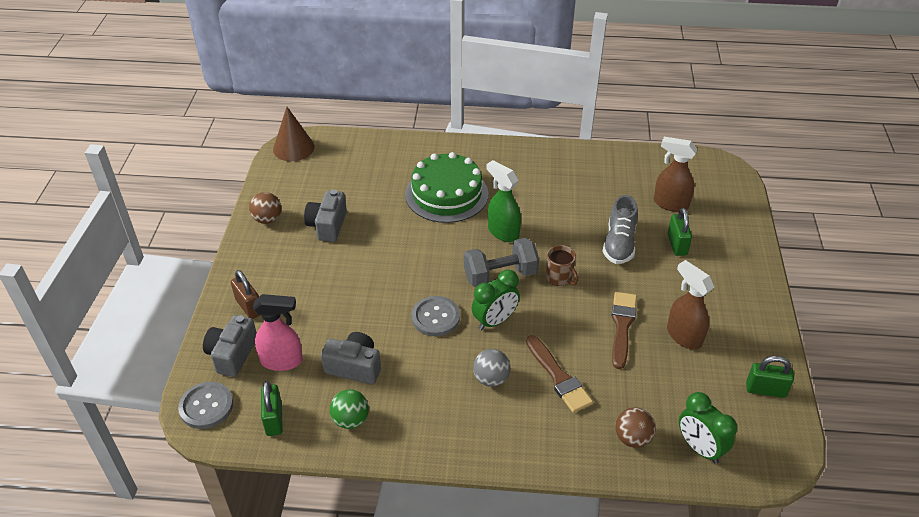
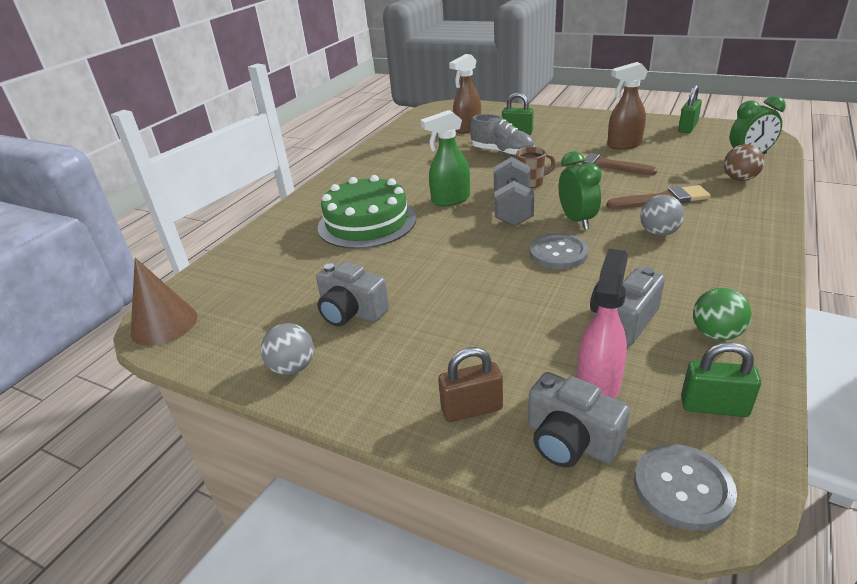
camera: 65 degrees left, 10 degrees down
(267, 219) = (292, 368): brown ball -> grey ball

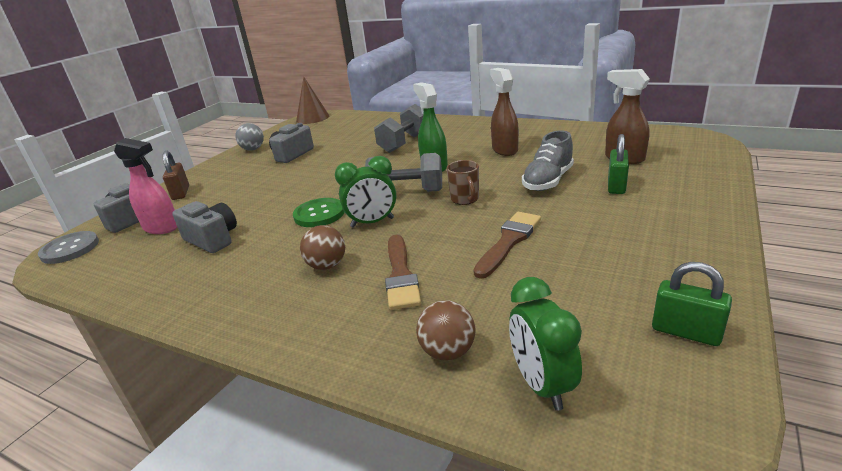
camera: 90 degrees right, 5 degrees down
(367, 222) = (404, 143): green cake -> grey dumbbell
(558, 253) = (319, 214): grey button -> green button
(623, 145) = (583, 259): brown spray bottle -> brown spray bottle (504, 150)
(659, 233) = (327, 265): grey ball -> brown ball
(714, 407) = (105, 266): green padlock -> none
(716, 334) = (163, 277): green ball -> none

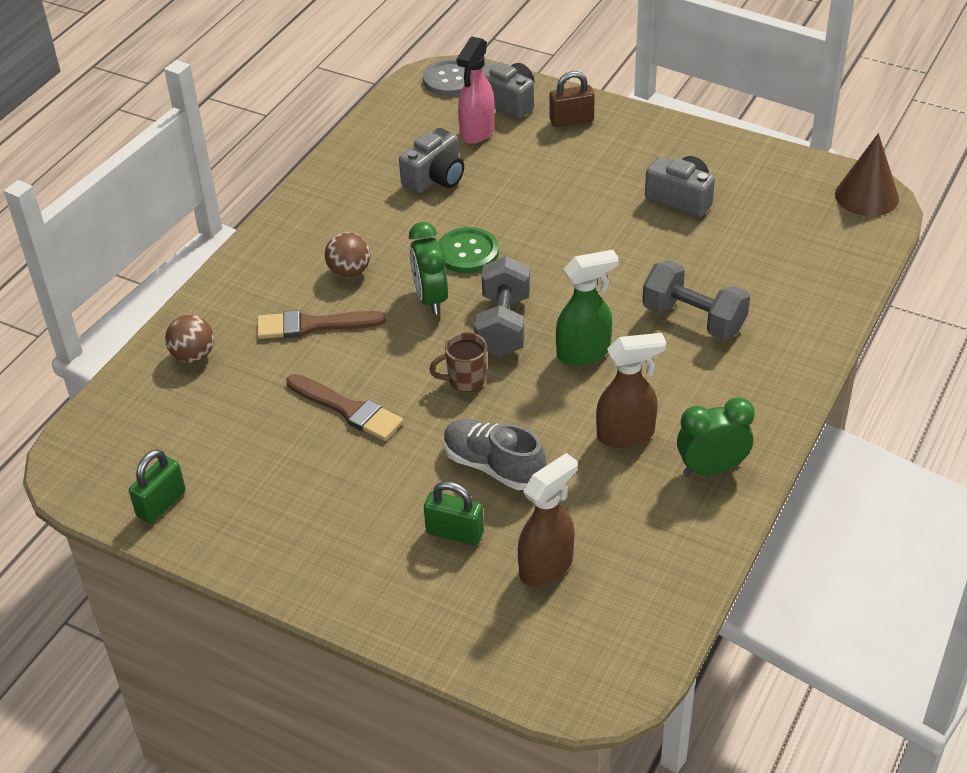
camera: 90 degrees right, 15 degrees up
(253, 149) = (718, 153): grey ball -> none
(542, 384) = (139, 405): green clock -> green clock (711, 468)

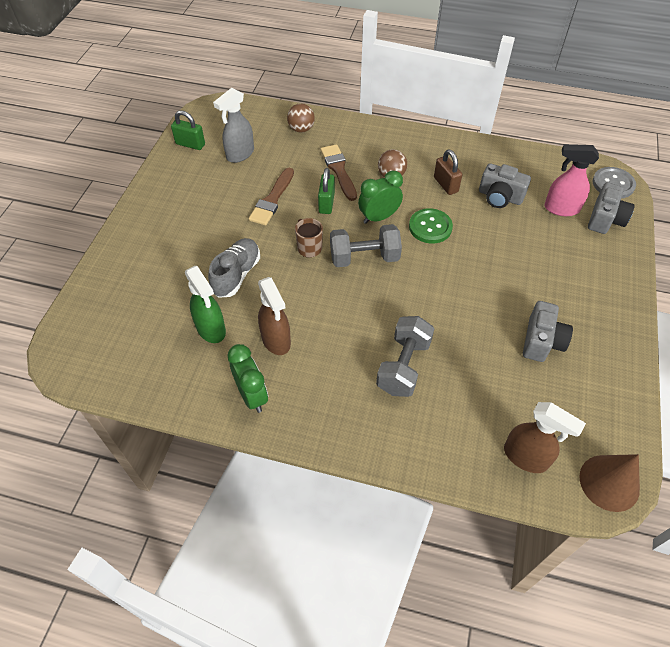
camera: 75 degrees right, 10 degrees up
(220, 439) = (240, 154): none -> grey spray bottle
(455, 533) = (180, 266): green padlock -> green padlock (326, 203)
(546, 566) = (157, 315): brown spray bottle -> brown spray bottle (526, 457)
(571, 120) = (603, 259): brown padlock -> brown padlock (445, 185)
(584, 352) = (350, 305): green spray bottle -> green spray bottle (211, 329)

